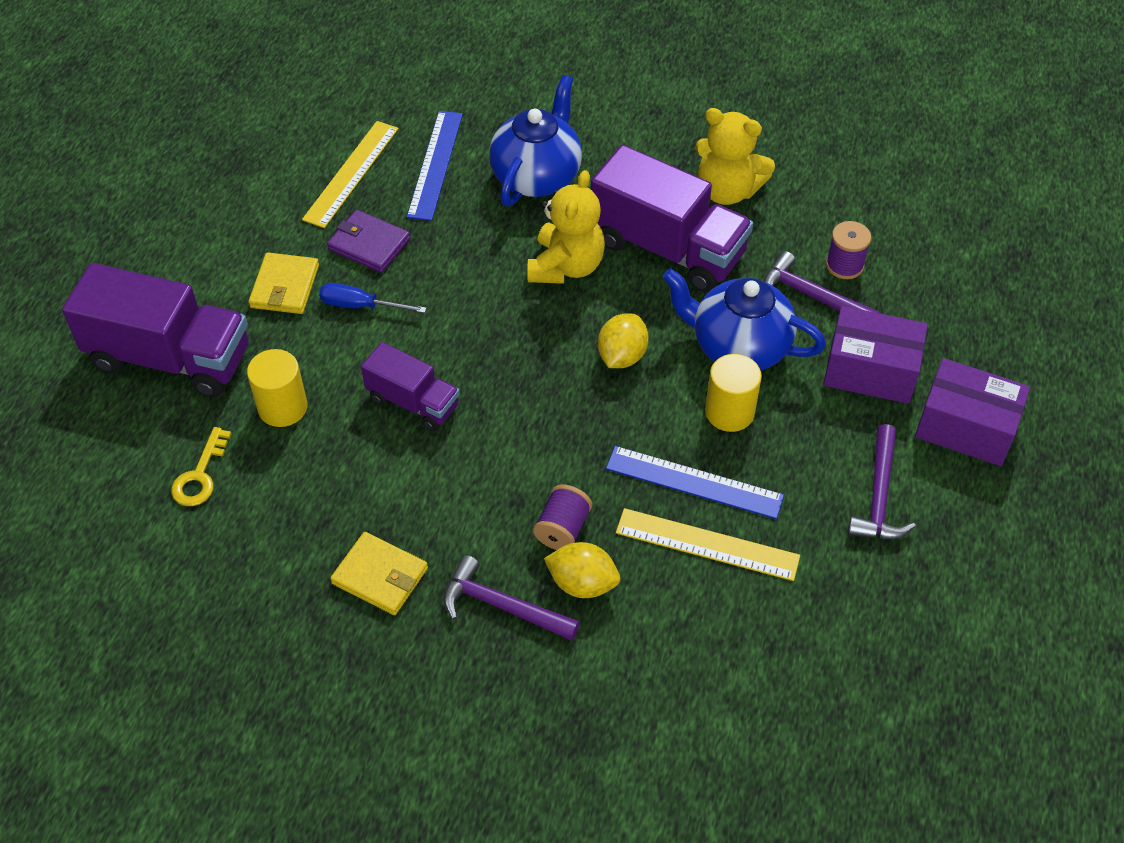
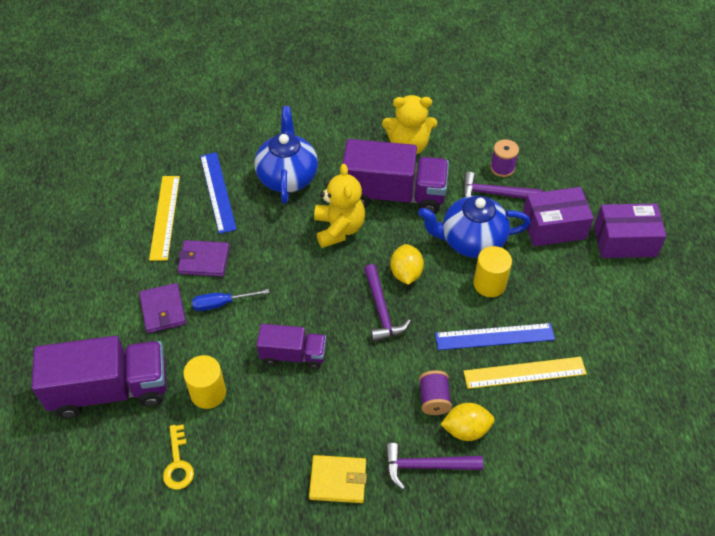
camera: 25 degrees left, 0 degrees up
(285, 286) = (163, 310): yellow wallet -> purple wallet
(879, 496) = (603, 302): purple hammer -> purple hammer (381, 310)

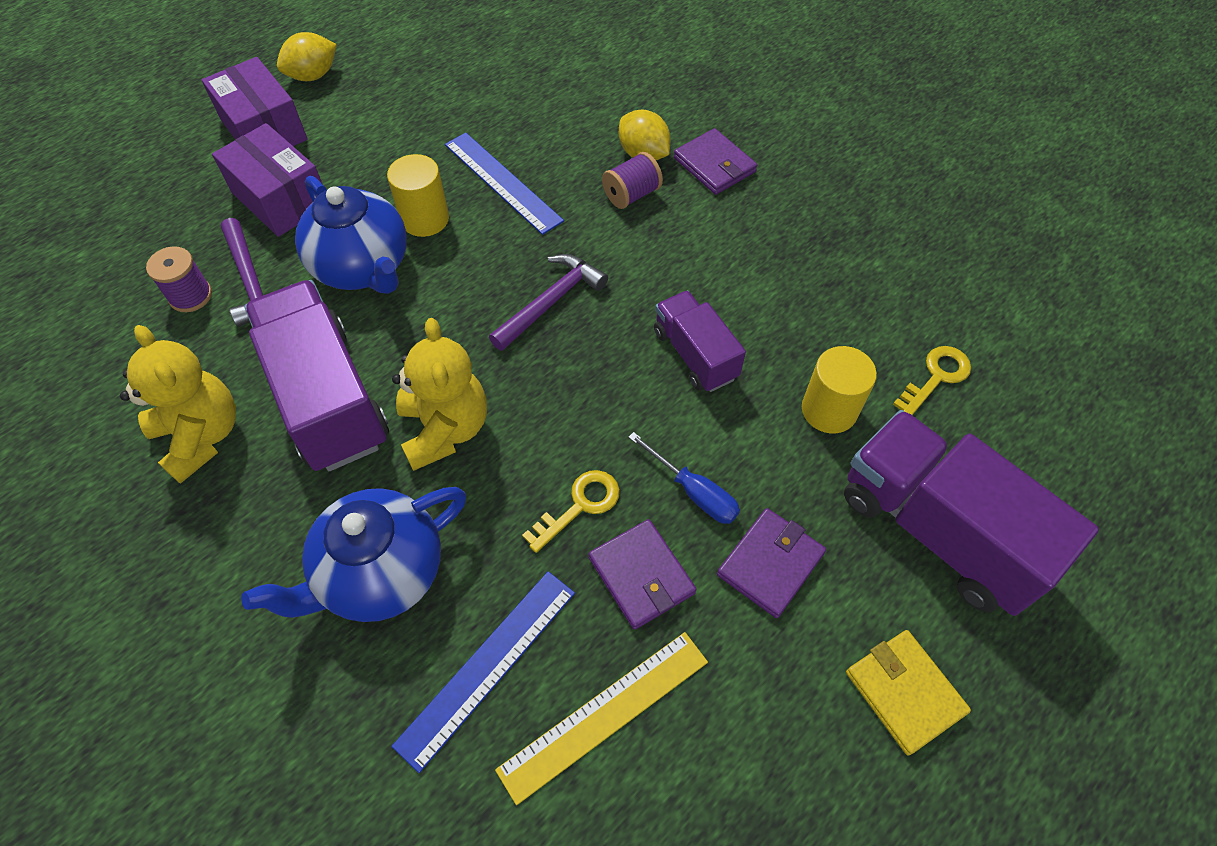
camera: 125 degrees left, 5 degrees up
(255, 257) = (580, 505): none -> yellow key
(338, 480) = (800, 223): yellow wallet -> yellow wallet (904, 692)
(339, 229) = (445, 429): yellow teddy bear -> yellow teddy bear turned 120 degrees clockwise
(406, 273) = (471, 307): yellow lemon -> yellow lemon (313, 76)
(426, 466) = (714, 165): purple hammer -> purple wallet
(524, 373) = (531, 139): yellow ruler -> none

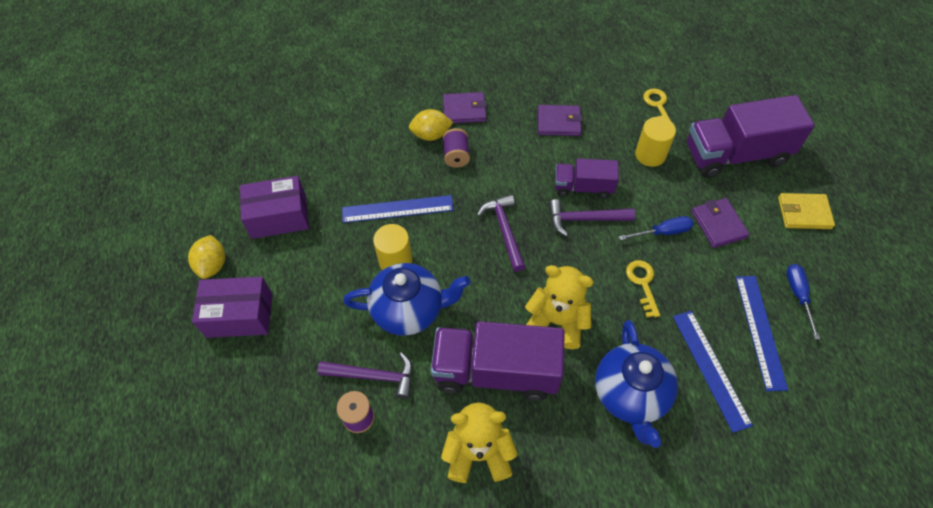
camera: 55 degrees left, 0 degrees up
(280, 199) = (314, 331): purple box -> purple box (279, 217)
(604, 714) = (760, 331): yellow ruler -> blue ruler
(640, 382) = (584, 219): none -> purple hammer
(641, 575) = (696, 278): purple wallet -> purple wallet (558, 122)
(717, 750) = (798, 295): none -> blue screwdriver

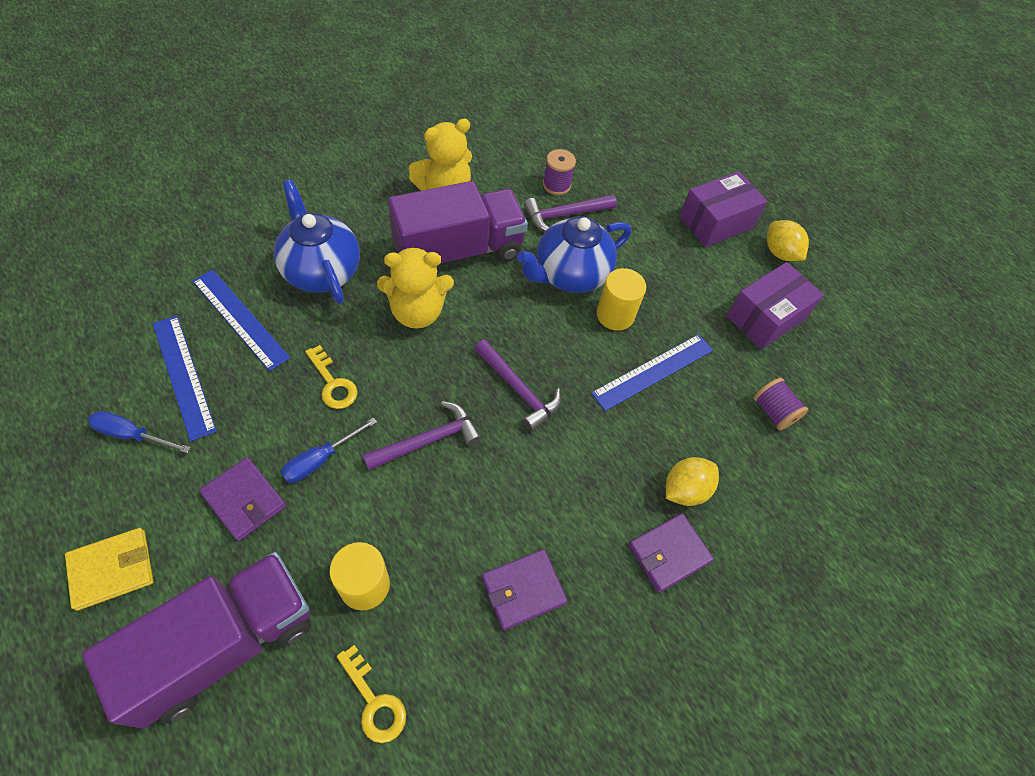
camera: 145 degrees right, 0 degrees up
(456, 156) = (633, 470): purple spool -> purple spool (773, 412)
(583, 187) = (446, 487): purple truck -> none
(798, 295) = (132, 435): blue screwdriver -> blue screwdriver turned 135 degrees clockwise

